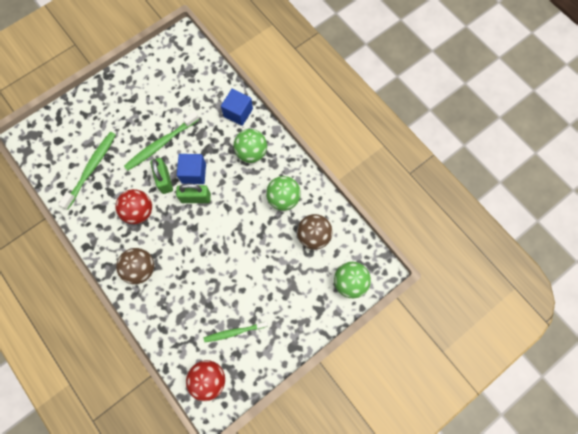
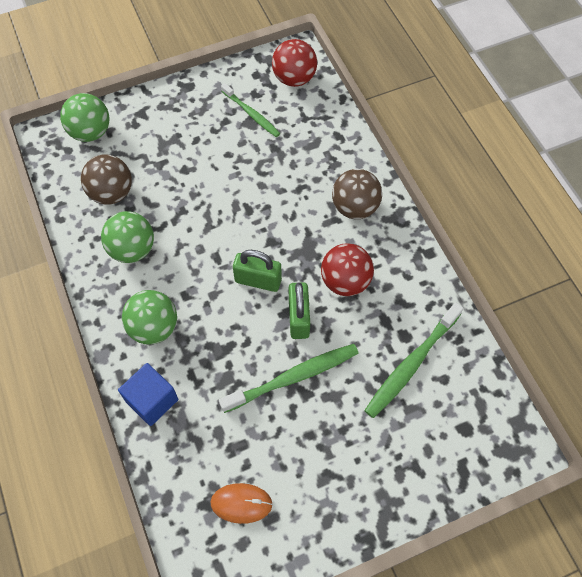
camera: 165 degrees left, 10 degrees down
(175, 76) = (241, 503): none -> orange mouse
(194, 173) = (251, 317): blue cube -> none
(234, 332) = (251, 114): green toothbrush -> green toothbrush turned 45 degrees clockwise

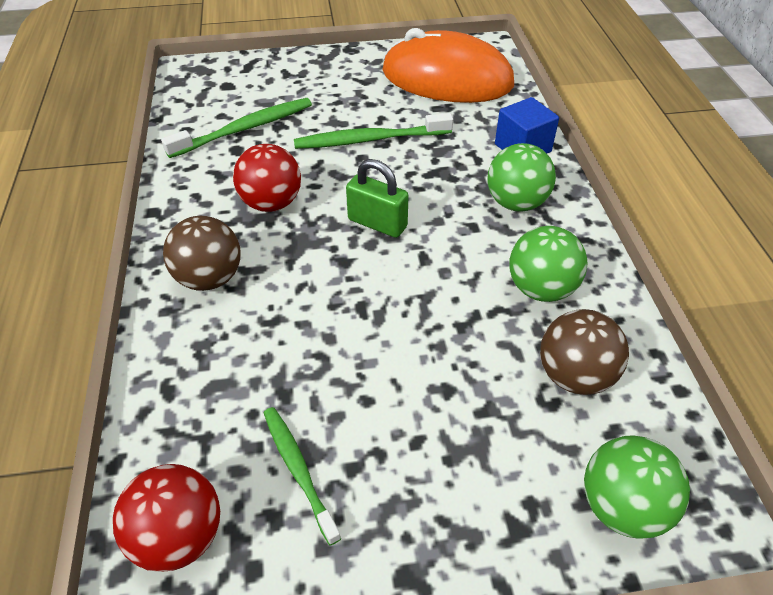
camera: 165 degrees left, 15 degrees down
(241, 503) = (447, 78): orange mouse -> orange mouse, size x2.41
(299, 318) = (343, 181): green padlock -> none

